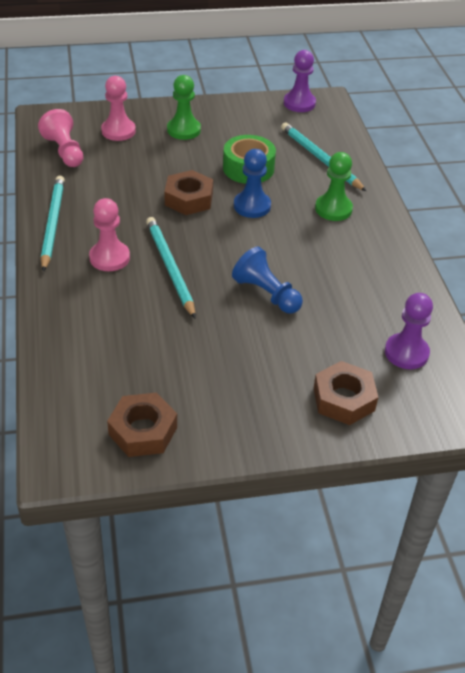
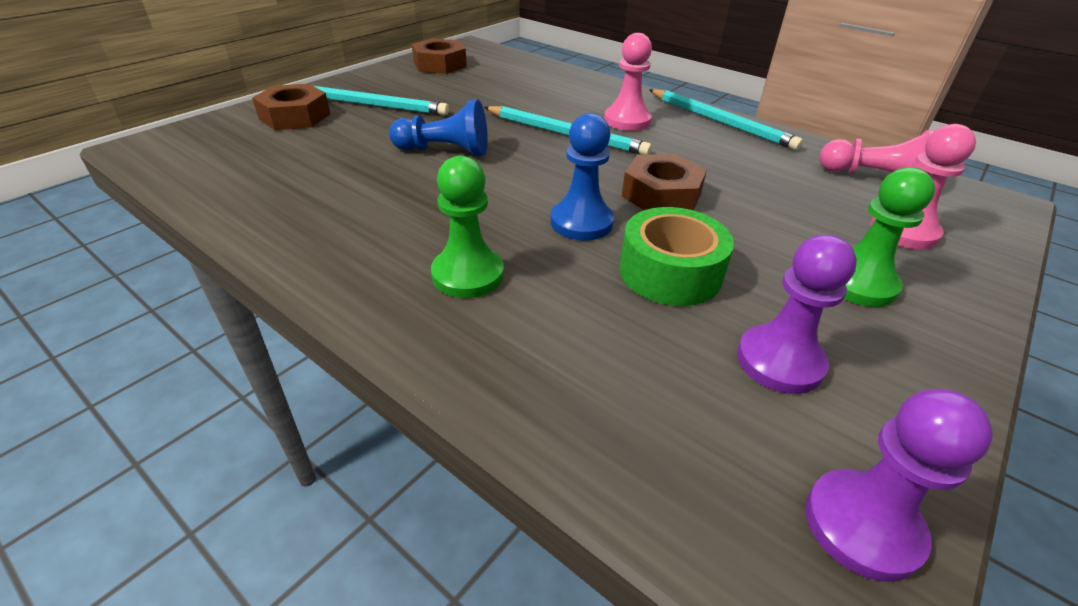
camera: 140 degrees right, 5 degrees down
(320, 159) = (595, 363): turquoise pencil -> turquoise pencil (370, 104)
(406, 353) = (243, 162): purple pawn -> purple pawn (779, 361)

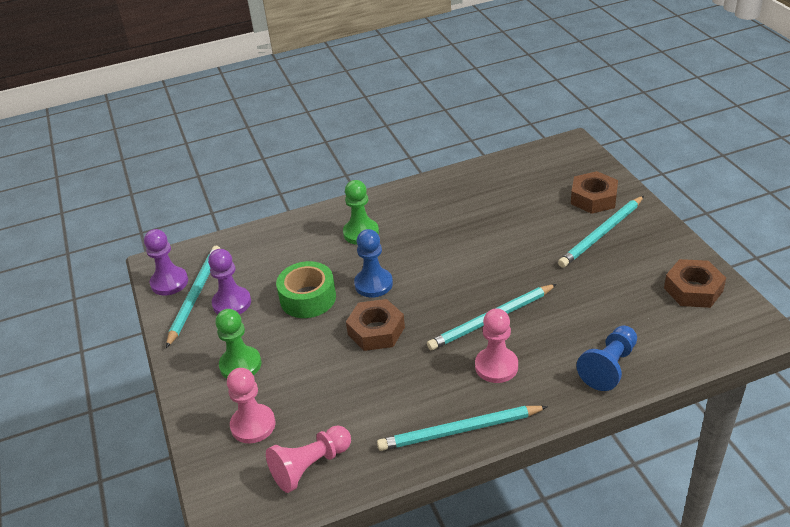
camera: 125 degrees right, 0 degrees up
(445, 151) = (498, 253): blue pawn -> blue pawn (609, 367)
(833, 436) = (195, 296): none -> turquoise pencil

